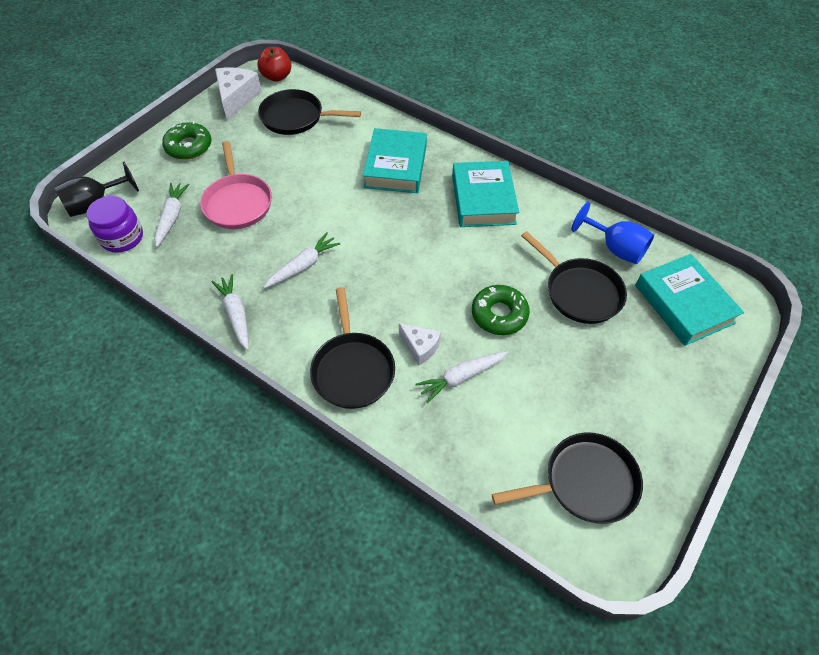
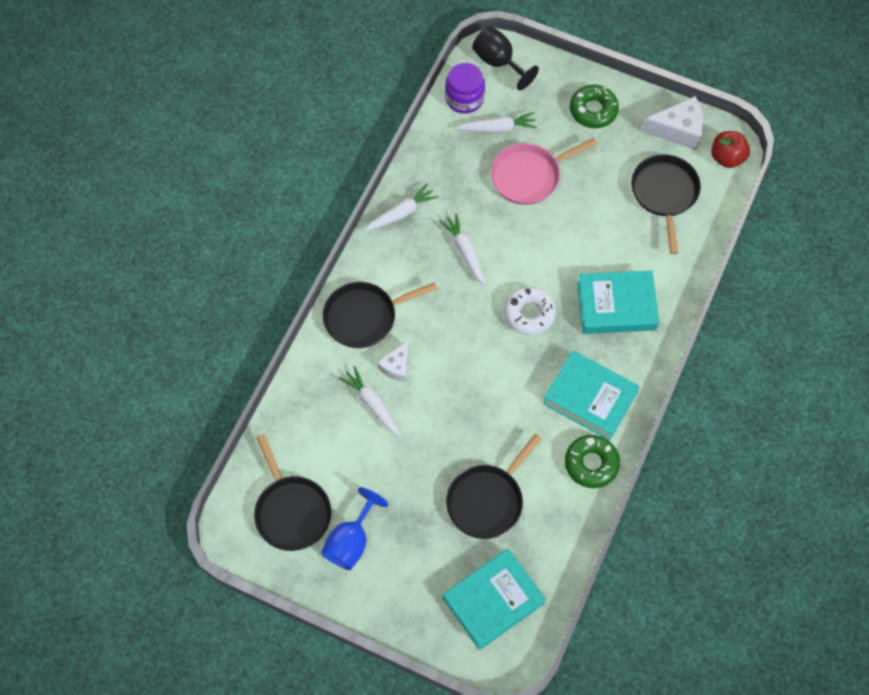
camera: 80 degrees right, 10 degrees up
(303, 266) = (465, 252): white carrot -> white carrot turned 150 degrees counterclockwise
(387, 227) = (529, 314): none -> white donut
(483, 199) = (590, 398): turquoise book -> turquoise book turned 45 degrees clockwise
(499, 314) = (445, 428): green donut -> green donut (591, 463)
(615, 248) = (552, 533): blue goblet -> blue goblet (351, 541)

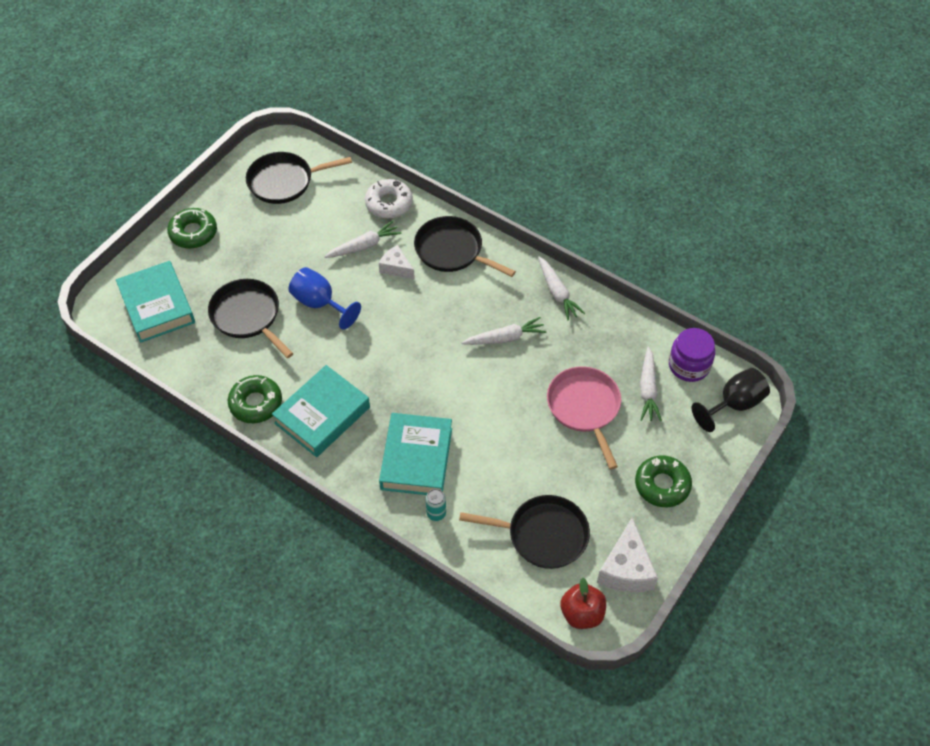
camera: 100 degrees right, 10 degrees down
(351, 541) = (245, 217): blue goblet -> blue goblet (320, 303)
(364, 317) = (452, 250): black pan -> black pan turned 45 degrees counterclockwise
(384, 592) = (193, 233): none -> green donut
(529, 314) = (425, 380): white donut -> white donut (389, 203)
(667, 280) = (436, 513): none -> turquoise can

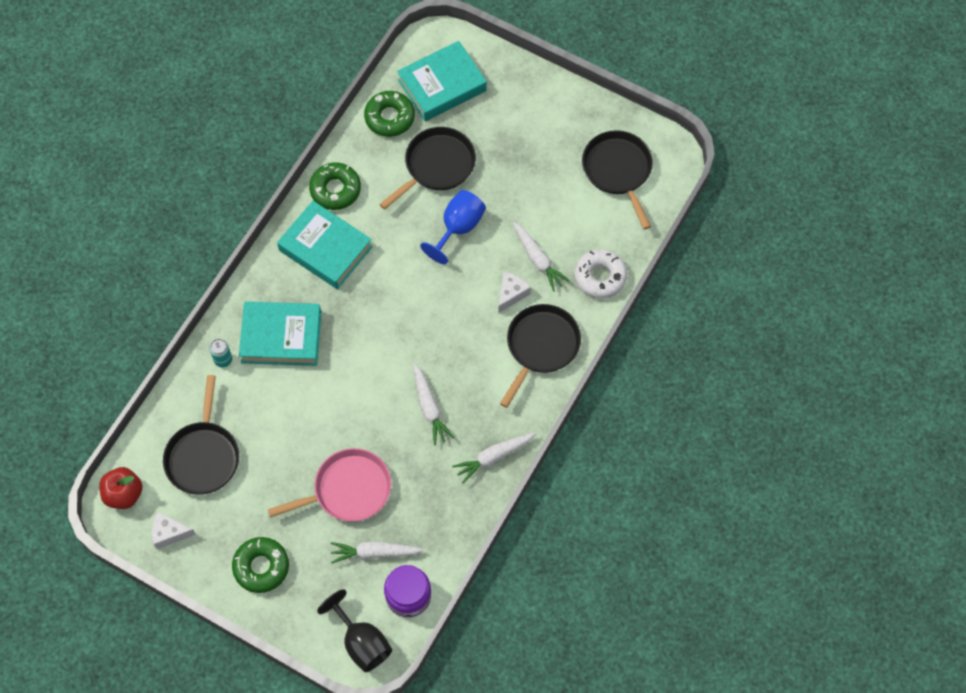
camera: 85 degrees right, 10 degrees up
(193, 233) = (537, 99): green donut -> green donut (389, 117)
(626, 569) = (169, 533): white cheese -> white cheese, size x0.62

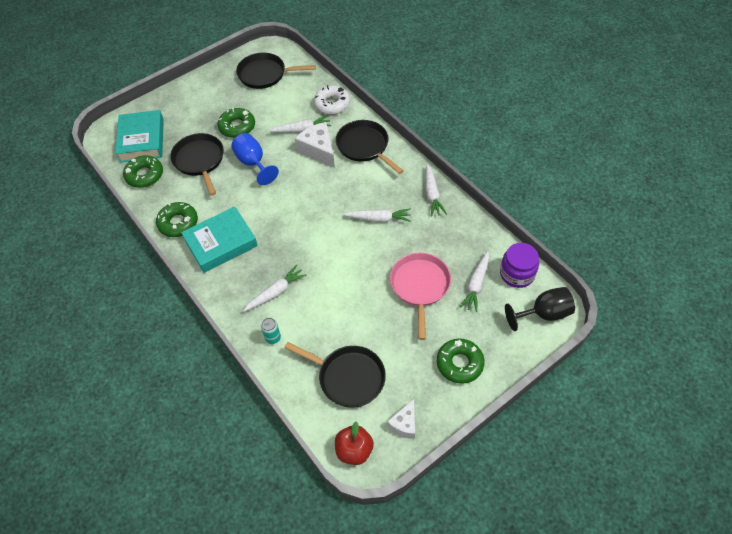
camera: 65 degrees left, 10 degrees down
(281, 337) = (275, 292): turquoise book -> white carrot
(510, 181) = (237, 127): none -> green donut
(511, 294) = (318, 150): white cheese -> white cheese, size x1.61

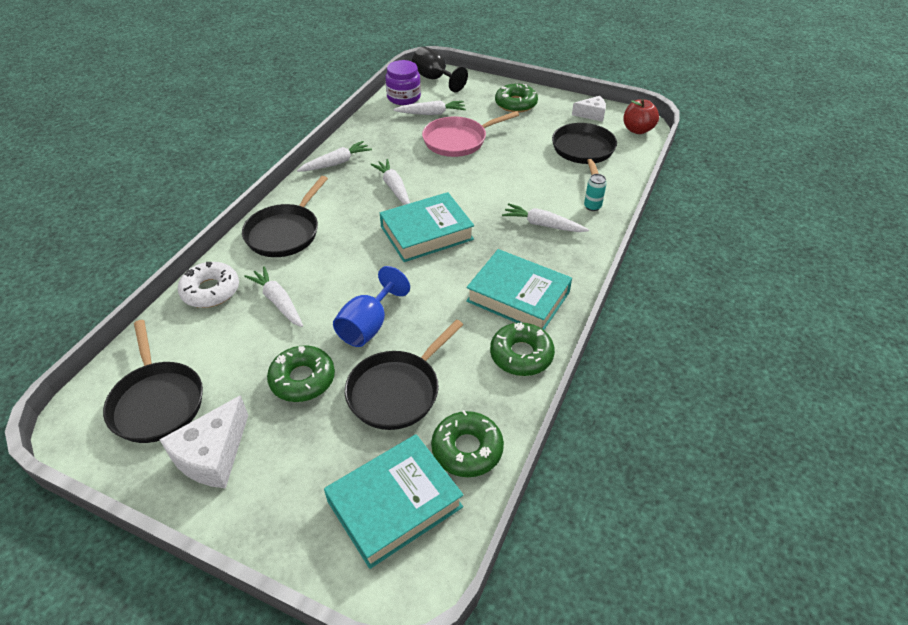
camera: 120 degrees left, 10 degrees down
(314, 219) = (426, 233): none -> turquoise book
(318, 150) = (311, 270): white cheese -> white cheese (213, 455)

